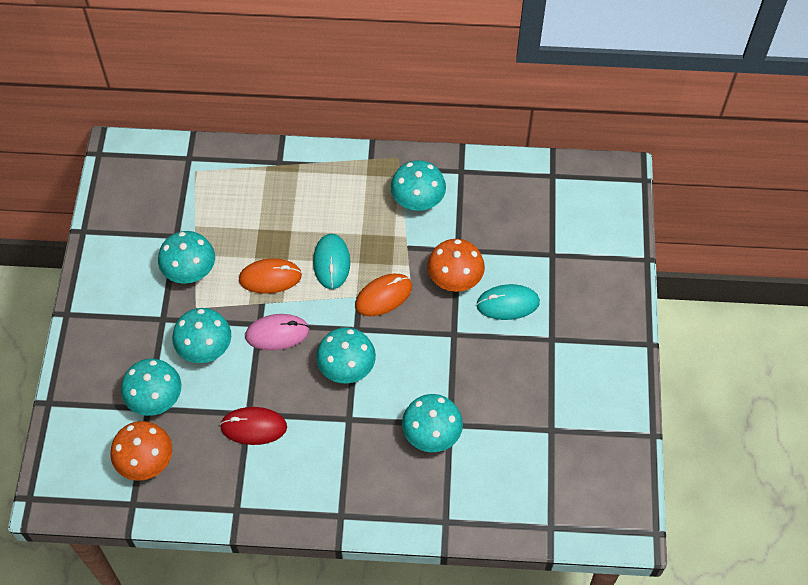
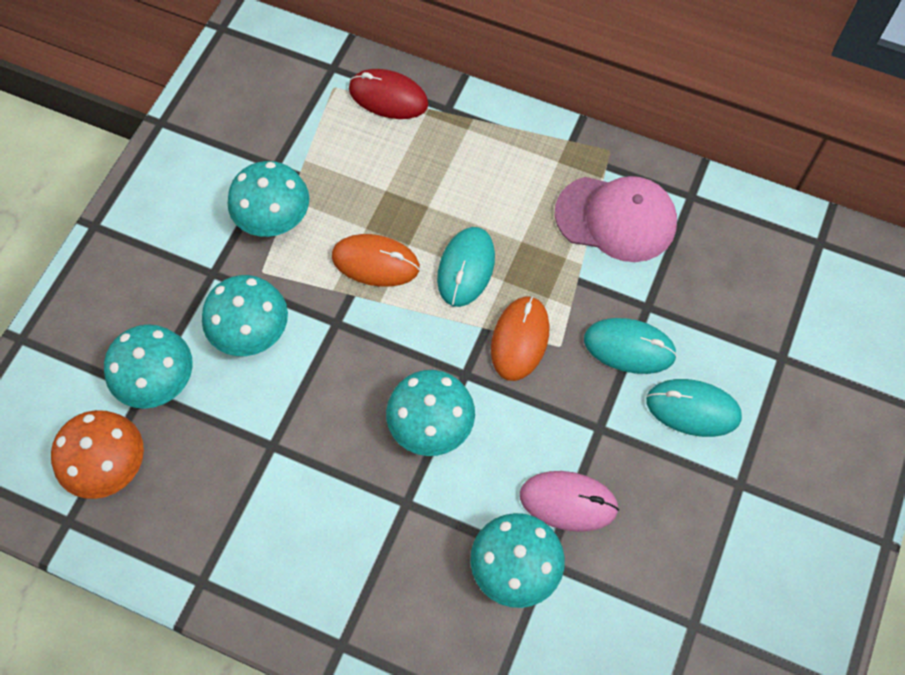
camera: 20 degrees right, 5 degrees up
(253, 427) = (272, 468): red mouse -> red mouse (388, 97)
(277, 333) = (355, 344): pink mouse -> pink mouse (568, 502)
(383, 296) = (520, 339): orange mouse -> orange mouse turned 60 degrees counterclockwise
(418, 200) = (616, 218): turquoise mushroom -> pink cap
(455, 279) = (629, 347): orange mushroom -> turquoise mouse

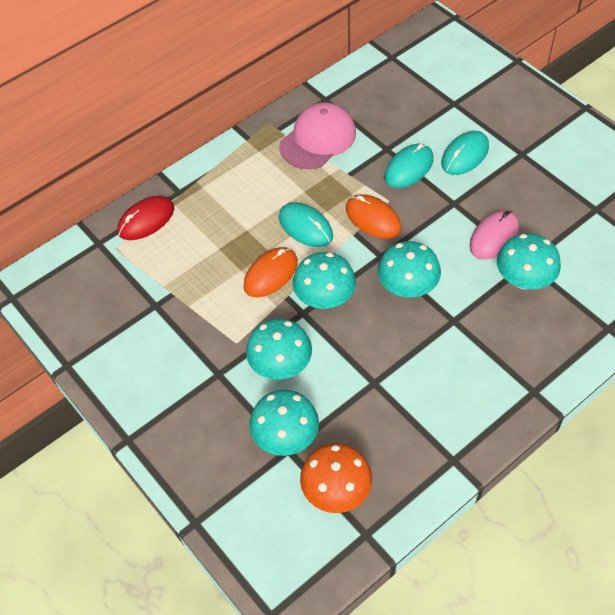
camera: 60 degrees left, 10 degrees down
(274, 219) = (199, 321): turquoise mushroom -> turquoise mushroom (324, 298)

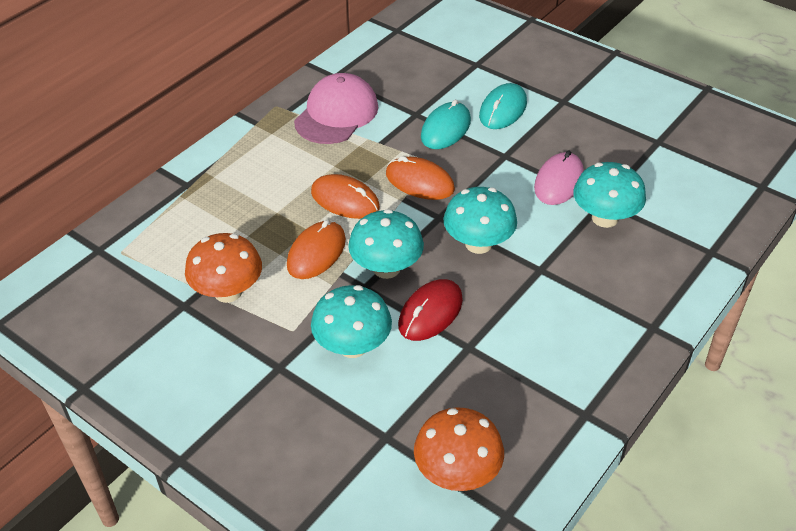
camera: 15 degrees left, 10 degrees down
(146, 220) = (153, 218): red mouse -> red mouse (430, 312)
(192, 299) = (228, 292): none -> orange mushroom
(286, 437) = (379, 423): turquoise mushroom -> none
(305, 227) = (345, 200): turquoise mouse -> orange mouse

